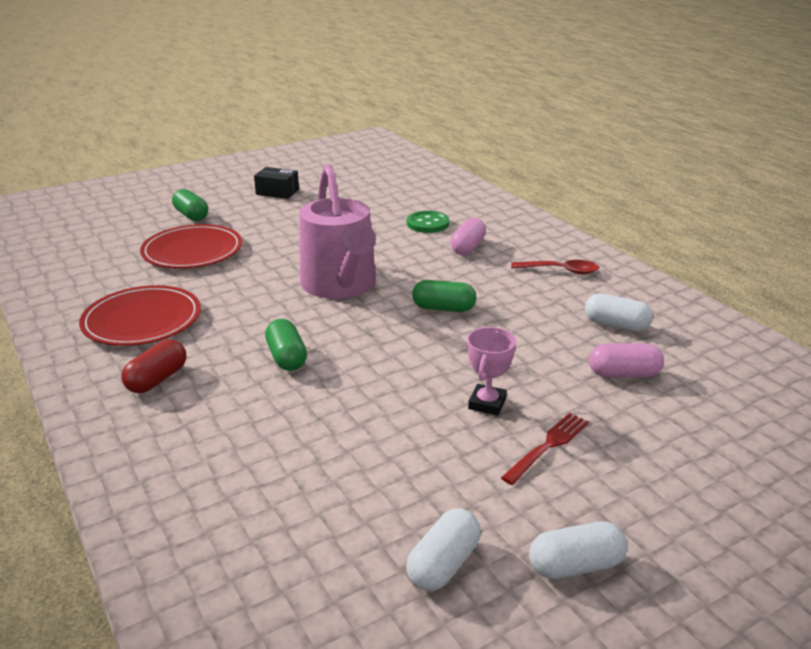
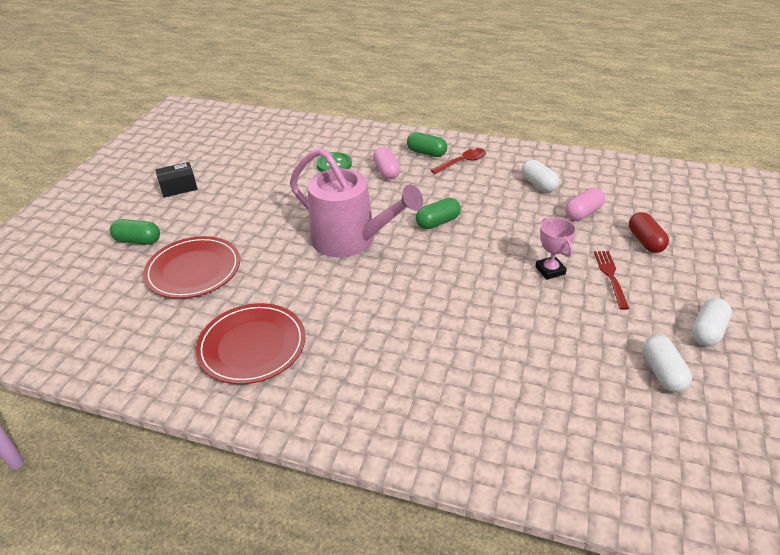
camera: 40 degrees left, 10 degrees up
(157, 379) = (342, 380): red capsule -> red capsule (645, 241)
(287, 357) = (400, 310): green capsule -> green capsule (426, 153)
(616, 325) = (538, 184): white capsule -> white capsule turned 75 degrees clockwise

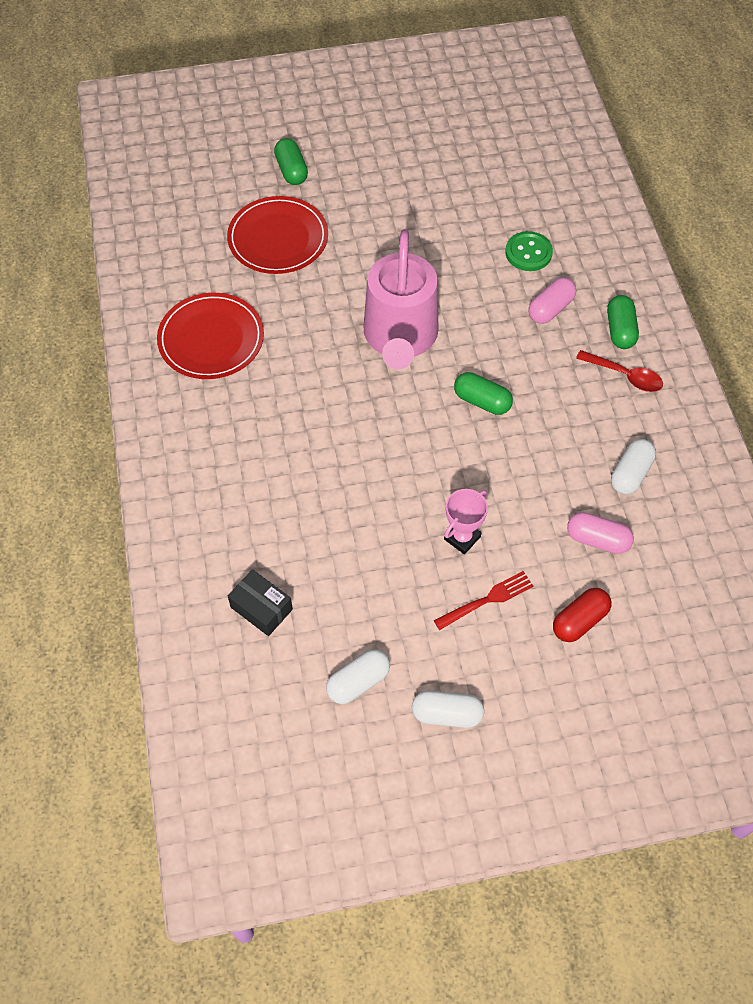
camera: 60 degrees right, 20 degrees up
(178, 187) = (392, 145): black box -> black box (261, 608)

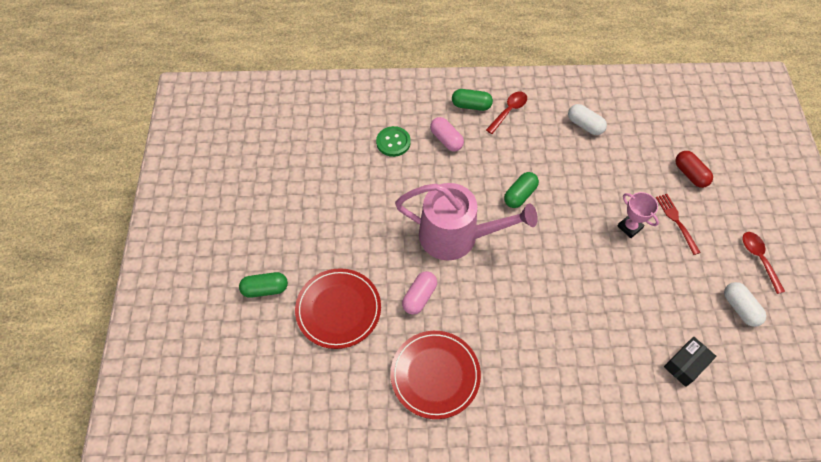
camera: 80 degrees left, 0 degrees up
(447, 714) = (759, 259): white capsule -> red spoon
(597, 540) = (633, 153): pink capsule -> pink capsule (419, 297)

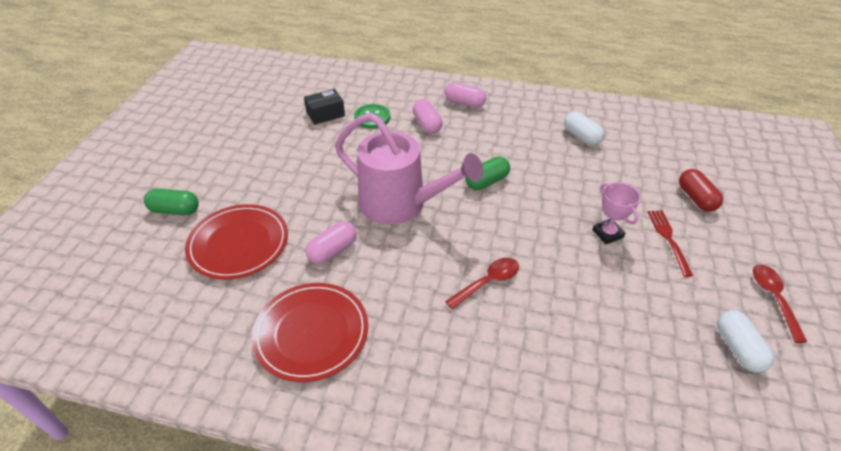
camera: 15 degrees right, 15 degrees down
(471, 105) = (464, 103): green capsule -> pink capsule
(508, 111) = (502, 113): red spoon -> red spoon (488, 282)
(685, 364) = (645, 398): black box -> black box (325, 114)

